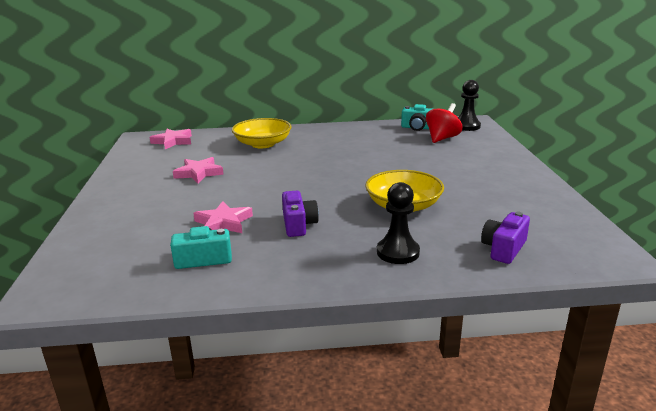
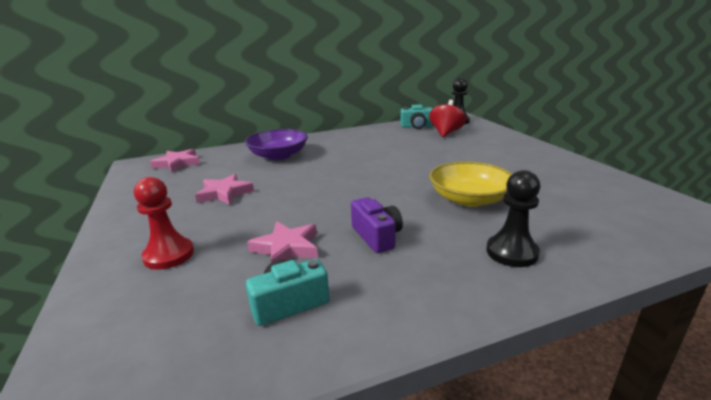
camera: 15 degrees left, 0 degrees up
(137, 215) = (169, 255): none -> red pawn
(263, 144) = (278, 155): yellow bowl -> purple bowl
(503, 249) = (609, 230): purple camera -> none

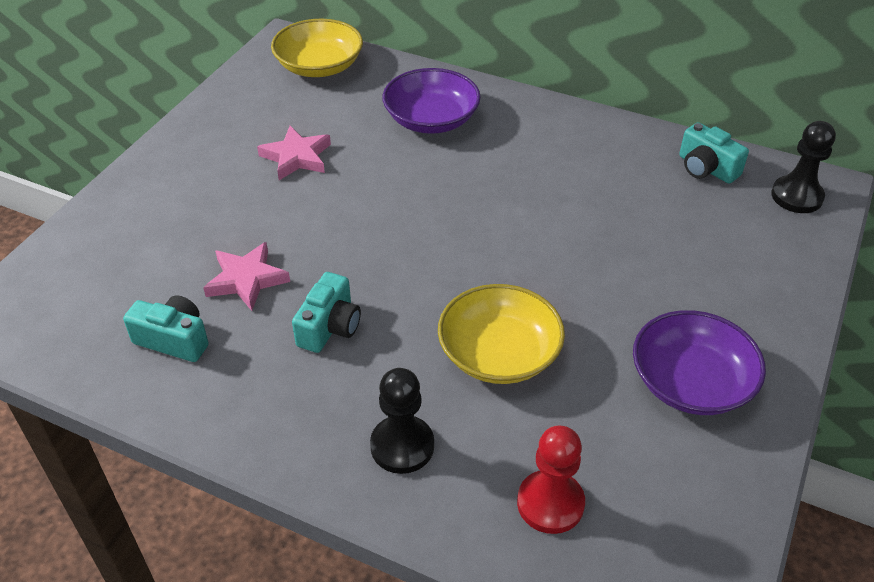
camera: 45 degrees right, 20 degrees up
(169, 255) = (165, 217): red pawn -> red pawn (550, 503)
(178, 163) = (319, 66): pink star -> yellow bowl
(377, 236) = (329, 327): purple camera -> turquoise camera
(446, 133) = (719, 214): red spinning top -> none
(542, 169) = (691, 382): none -> purple bowl

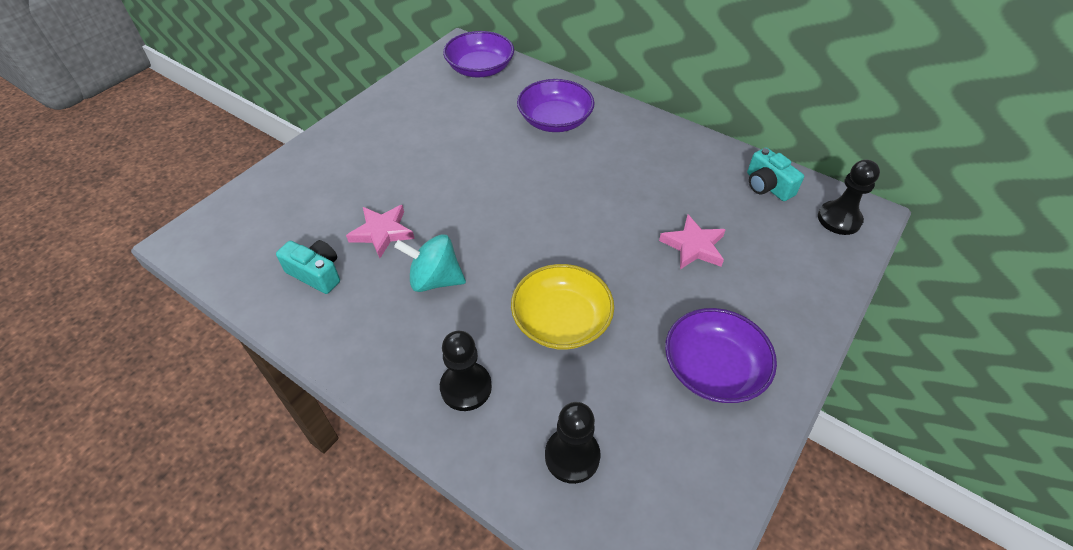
camera: 10 degrees right, 5 degrees up
(297, 157) = (445, 139): pink star -> pink star (693, 246)
(319, 66) = (480, 68): yellow bowl -> purple bowl
(329, 327) = (435, 279): turquoise camera -> turquoise spinning top
(550, 503) = (572, 456): red pawn -> black pawn

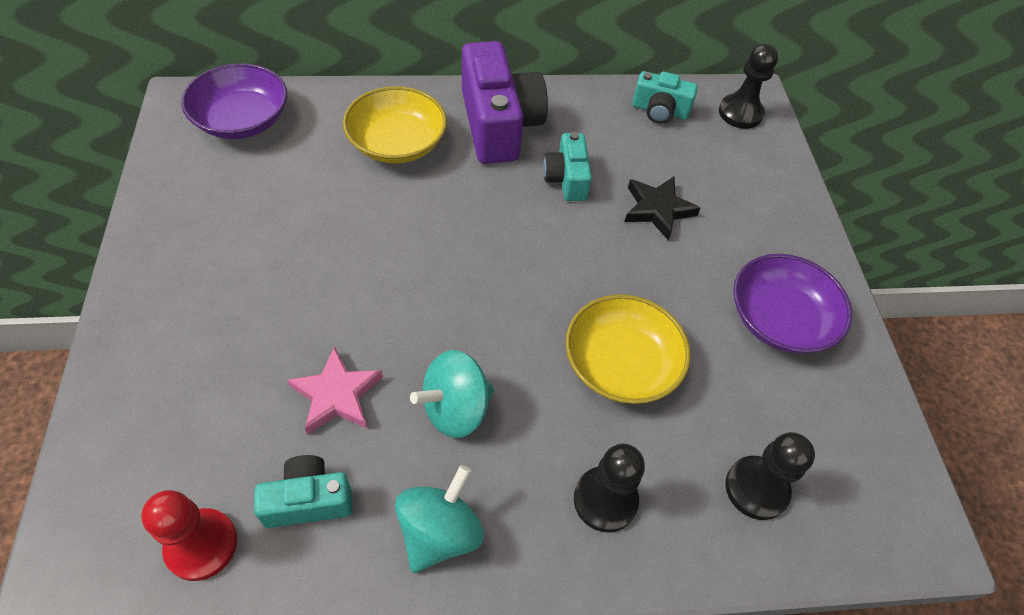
camera: 45 degrees left, 5 degrees up
(252, 260) = (201, 545): none -> red pawn
(359, 335) = (440, 532): none -> turquoise spinning top
(555, 120) = (397, 143): purple bowl -> yellow bowl
(633, 140) = (499, 124): none -> purple camera
(645, 194) = (566, 179): none -> turquoise camera
(693, 246) = (657, 209): pink star -> black star

